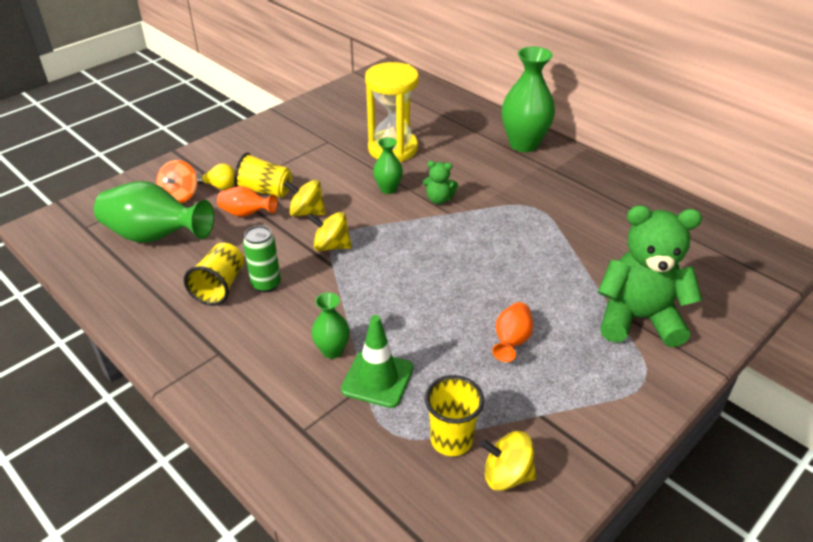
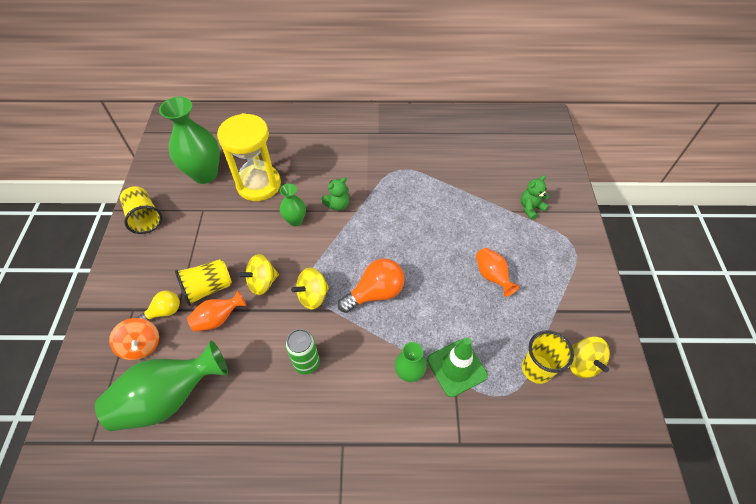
camera: 45 degrees left, 15 degrees up
(220, 286) = (277, 394): yellow cup -> yellow cup (145, 218)
(383, 278) = (375, 293): none -> orange light bulb
(506, 475) = (582, 363): yellow spinning top -> yellow spinning top turned 75 degrees counterclockwise
(524, 144) = (339, 124): green vase -> green vase (205, 174)
(638, 319) = (530, 208): green teddy bear -> green teddy bear, size x0.44

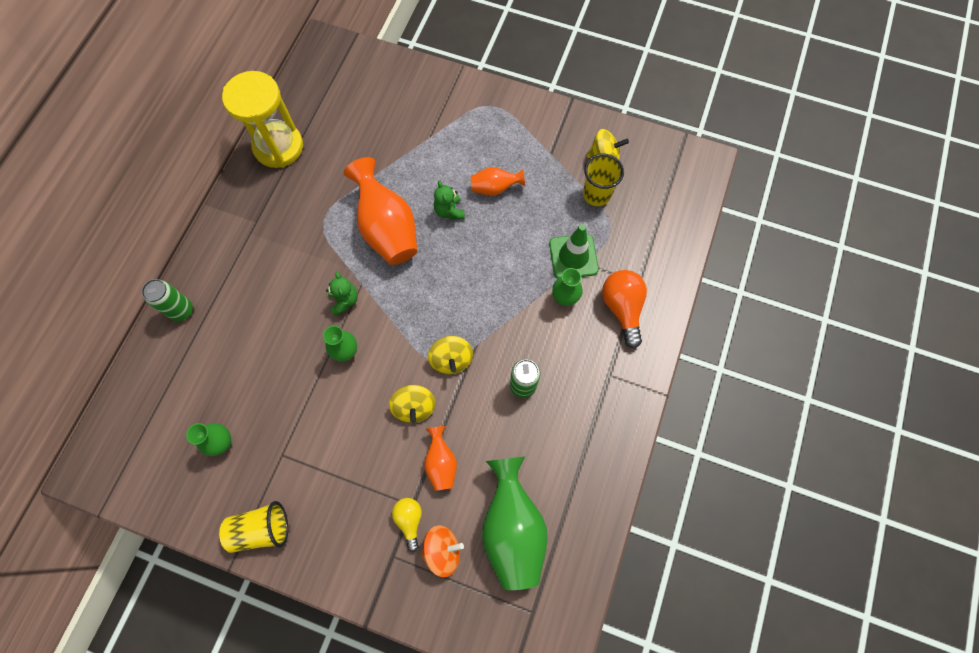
camera: 70 degrees left, 15 degrees up
(205, 174) = (222, 442): green vase -> green vase, size x0.52
(208, 288) = (398, 467): yellow cup -> none
(259, 184) = (272, 380): yellow hourglass -> yellow hourglass (278, 147)
(294, 120) = (181, 310): none -> green can
(375, 293) = (472, 298): orange light bulb -> orange light bulb (622, 308)
(412, 211) = (387, 228): none -> orange vase
(530, 208) = (433, 119): green teddy bear -> green teddy bear (449, 211)

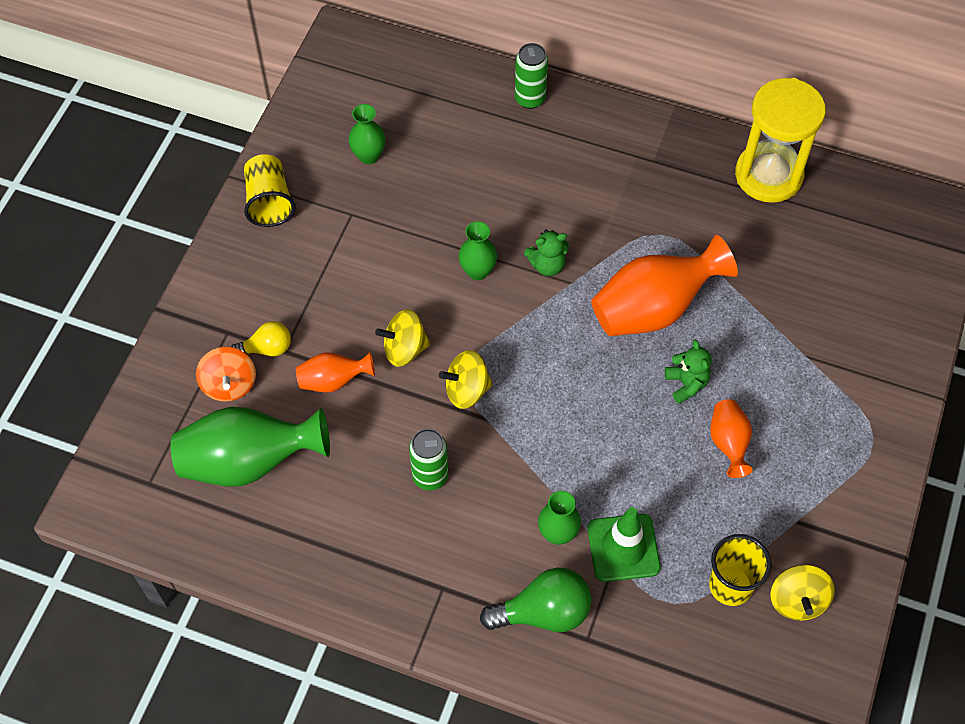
camera: 90 degrees right, 10 degrees down
(449, 211) = (686, 384): green teddy bear -> green teddy bear turned 90 degrees clockwise
(622, 308) = (543, 612): orange light bulb -> green light bulb

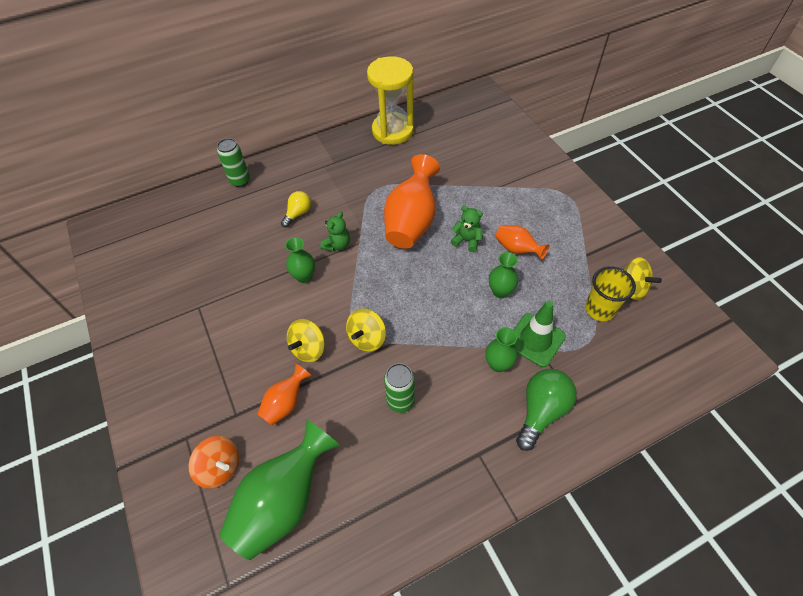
camera: 45 degrees left, 5 degrees down
(267, 348) = (223, 423): yellow light bulb -> yellow light bulb (298, 213)
(269, 202) = (137, 342): yellow cup -> none
(368, 156) = (176, 271): green vase -> green vase (500, 291)

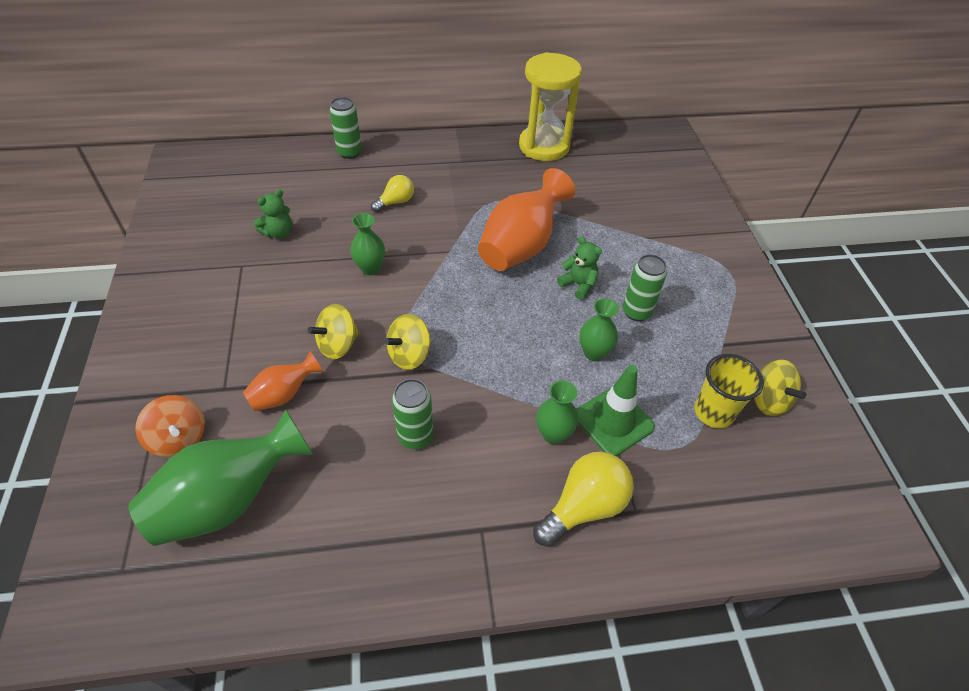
camera: 15 degrees right, 5 degrees down
(337, 245) = (423, 246): green teddy bear -> green teddy bear (278, 232)
(517, 249) = (636, 312): orange vase -> green can
(541, 411) = (584, 507): green light bulb -> yellow light bulb

